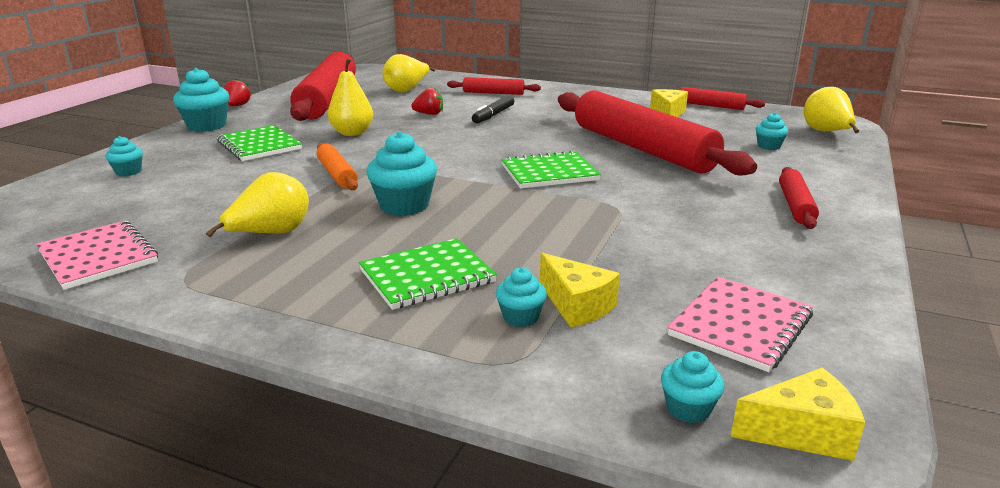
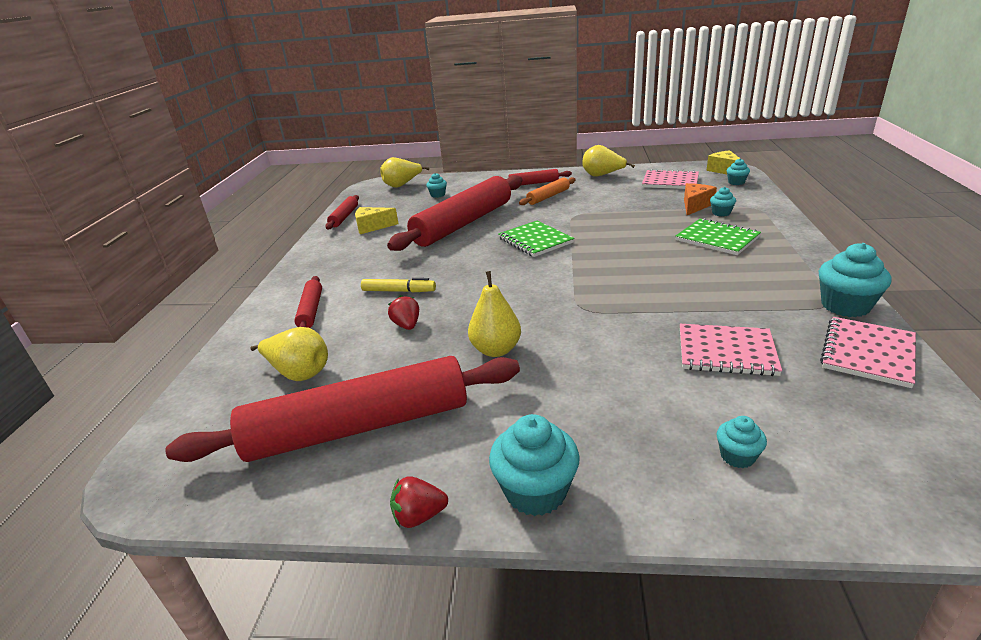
camera: 105 degrees left, 5 degrees up
(213, 201) = (726, 352): none -> pink notebook
(259, 145) = (577, 396): green notebook -> none
(271, 234) = (738, 300): yellow pear -> yellow pear (602, 176)
(337, 174) = (611, 316): orange rolling pin -> orange rolling pin (548, 197)
(404, 206) = (640, 270): turquoise cupcake -> turquoise cupcake (845, 306)
(493, 115) = (399, 291): black marker -> yellow marker
(576, 305) = (695, 206): yellow cheese -> orange cheese

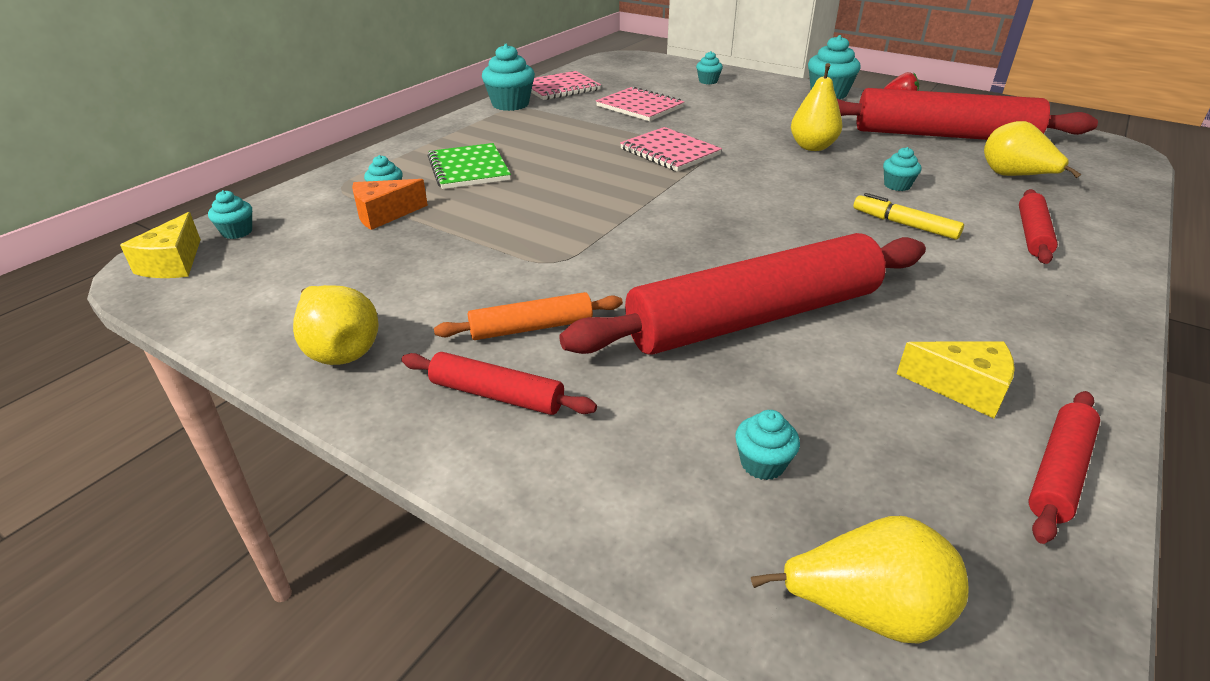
camera: 155 degrees left, 5 degrees up
(407, 325) = (897, 185): red strawberry -> turquoise cupcake
(535, 240) = (668, 237): green notebook -> none
(670, 181) = (295, 274): pink notebook -> pink notebook (670, 152)

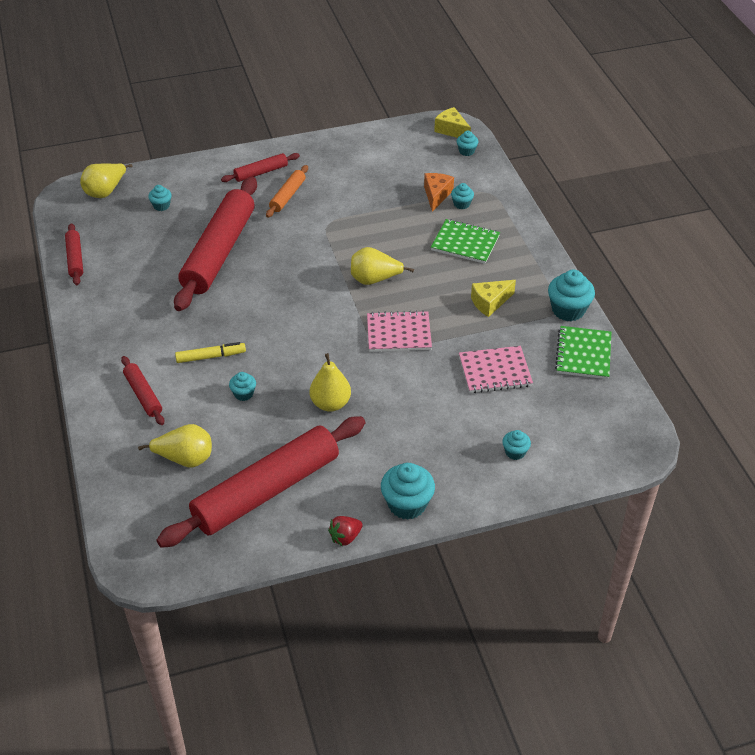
camera: 130 degrees right, 10 degrees up
(340, 350) = (330, 151): yellow pear -> yellow pear (374, 280)
(560, 88) = (583, 354): pink notebook -> green notebook
(962, 388) = (121, 271): yellow cheese -> yellow cheese (490, 302)

